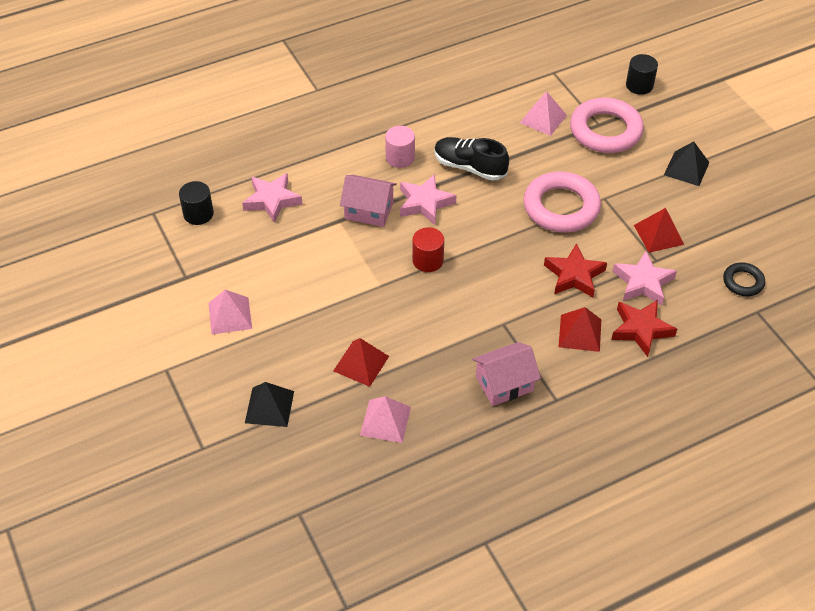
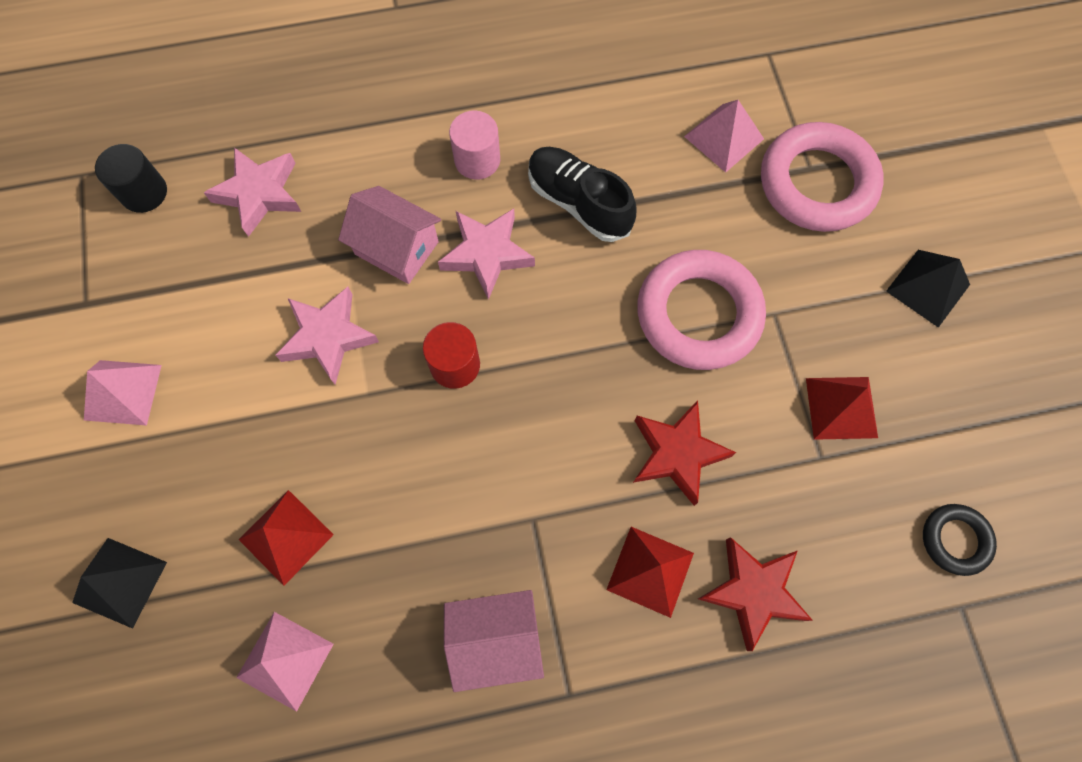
camera: 15 degrees right, 20 degrees up
(639, 85) = (899, 108): black cylinder -> none
(643, 282) = (785, 497): pink star -> pink star (328, 337)

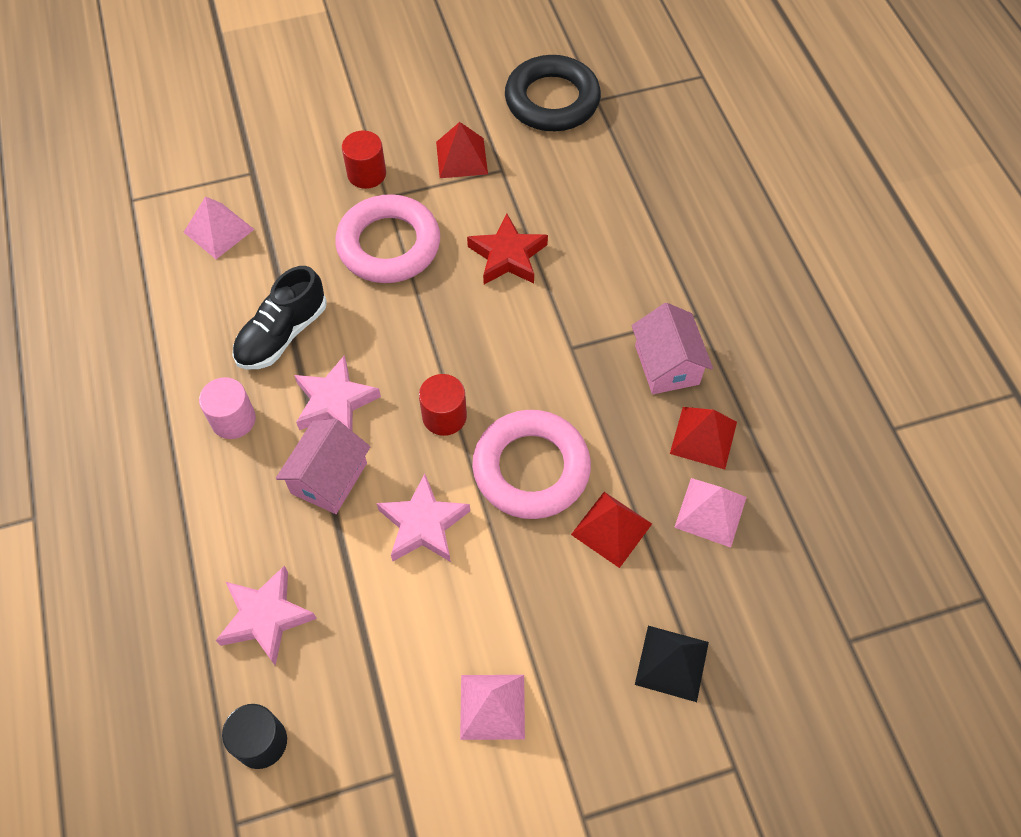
camera: 95 degrees left, 10 degrees down
(650, 571) = (600, 270): red pyramid -> red pyramid (703, 437)
(753, 592) = (605, 209): red star -> none
(810, 292) = (366, 174): none -> red cylinder
(817, 183) = (267, 168): pink ring -> pink ring (531, 469)
(928, 287) = (361, 105): black pyramid -> none
(955, 540) = (552, 100): black ring -> black ring, size x1.96

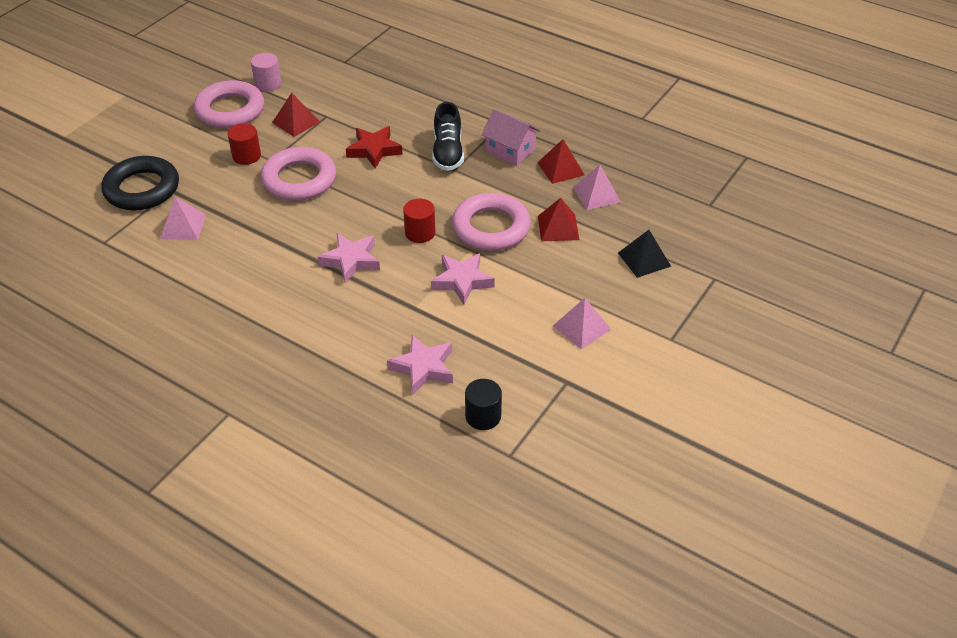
camera: 40 degrees left, 15 degrees down
(233, 420) = (300, 301): pink cylinder -> pink cylinder (268, 84)
(282, 334) = (283, 250): black shoe -> black shoe (448, 152)
(329, 478) = (387, 293): pink house -> none
(409, 97) = (230, 110): none -> pink ring
(552, 100) = (319, 73): black ring -> black ring (142, 189)

